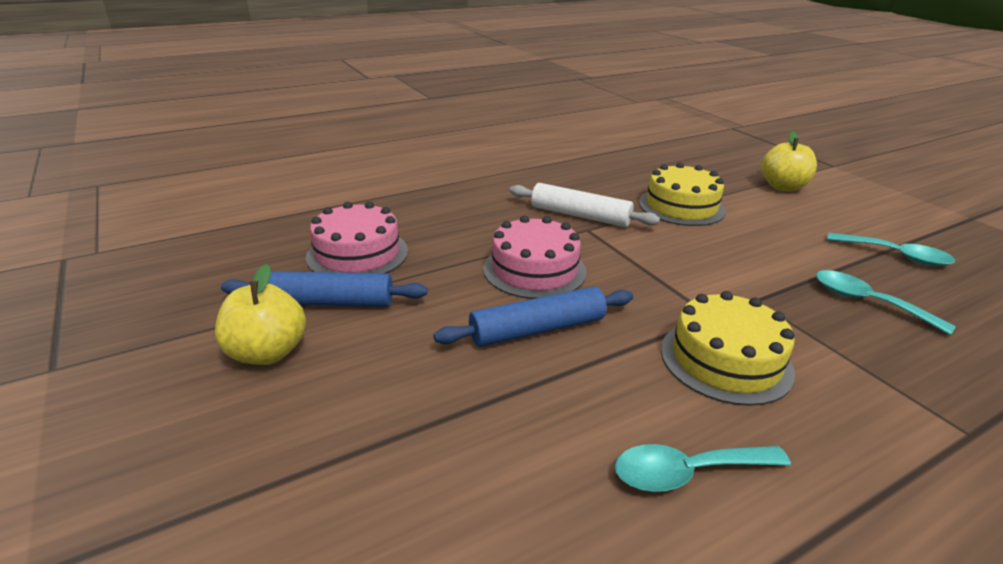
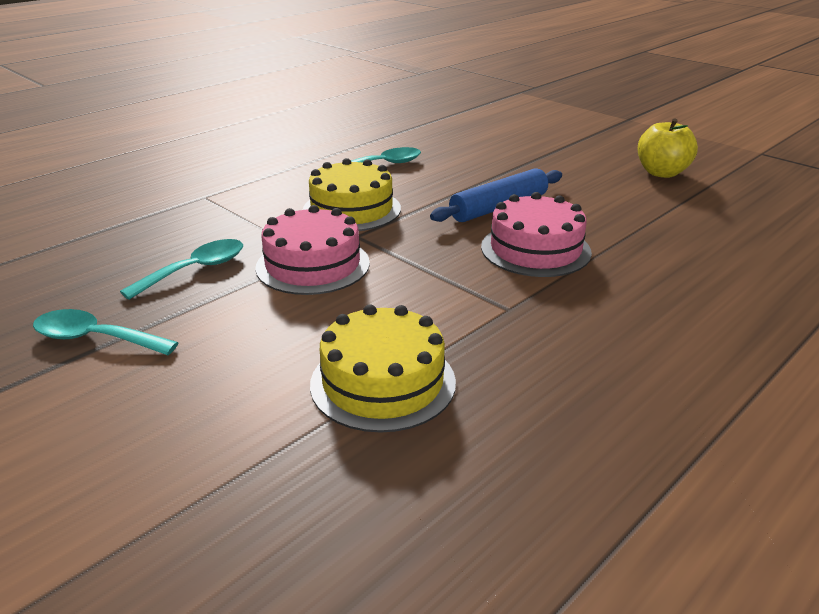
camera: 165 degrees right, 0 degrees up
(327, 302) = (674, 200): blue rolling pin -> none
(357, 254) = (718, 237): pink cake -> pink cake (313, 265)
(580, 215) = (531, 331): white rolling pin -> none
(783, 187) = (158, 495): yellow apple -> none
(867, 302) = (195, 270): turquoise spoon -> turquoise spoon turned 75 degrees counterclockwise

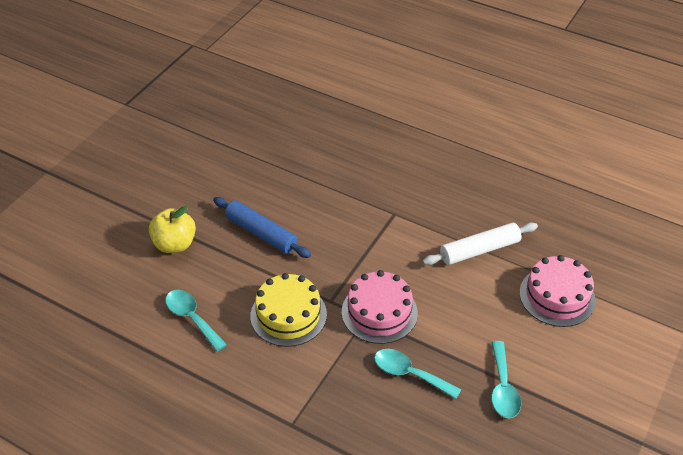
camera: 105 degrees left, 15 degrees up
(383, 382) = (479, 250): yellow cake -> white rolling pin
(535, 249) = (320, 209): pink cake -> pink cake (557, 296)
(661, 173) = (176, 154): yellow apple -> yellow apple (175, 244)

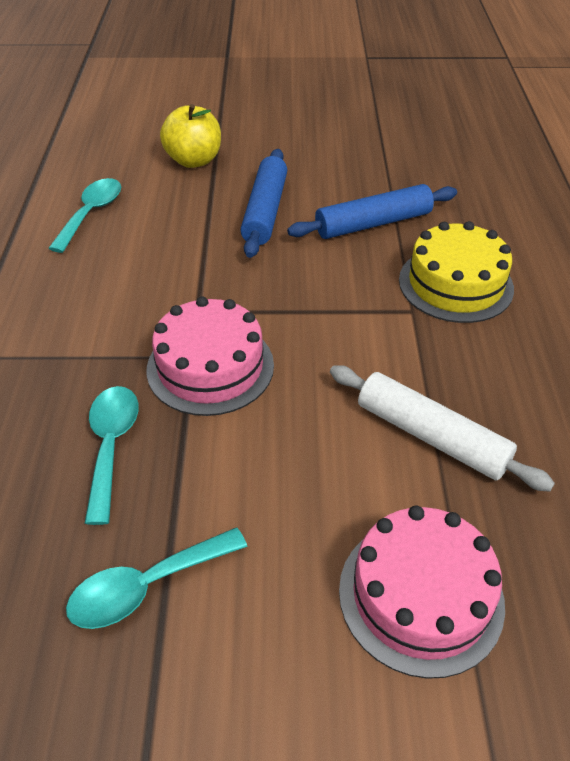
camera: 60 degrees right, 0 degrees up
(288, 315) = (146, 284): yellow cake -> yellow cake (455, 284)
(312, 193) = (373, 224): none -> blue rolling pin

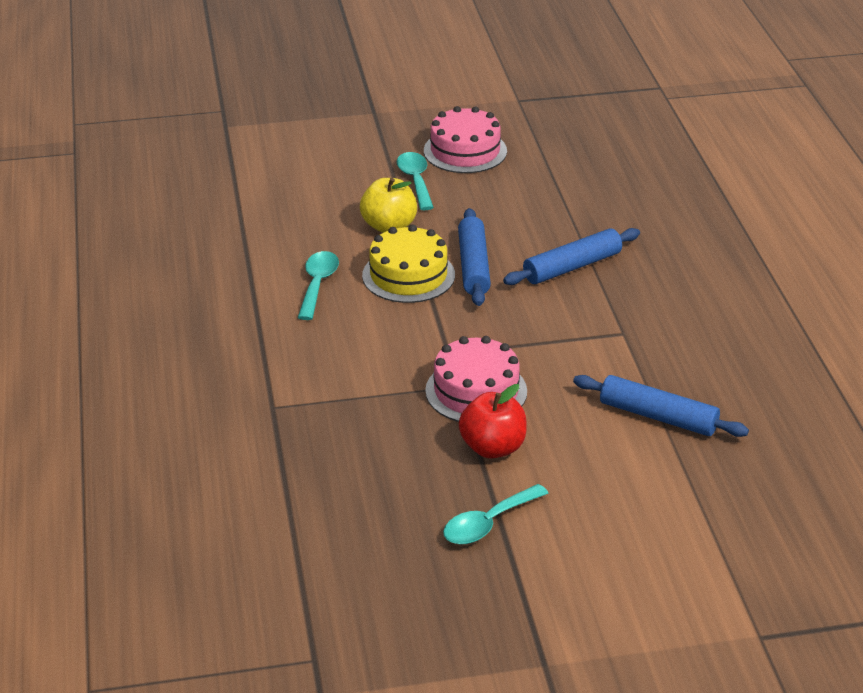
camera: 10 degrees left, 10 degrees down
(111, 445) = (424, 450): turquoise spoon -> turquoise spoon (415, 180)
(200, 455) = (493, 448): none -> red apple
(421, 595) = (671, 505): pink cake -> pink cake (465, 151)
(431, 436) = (658, 417): white rolling pin -> blue rolling pin
(455, 284) = (653, 309): yellow cake -> yellow cake (408, 275)

